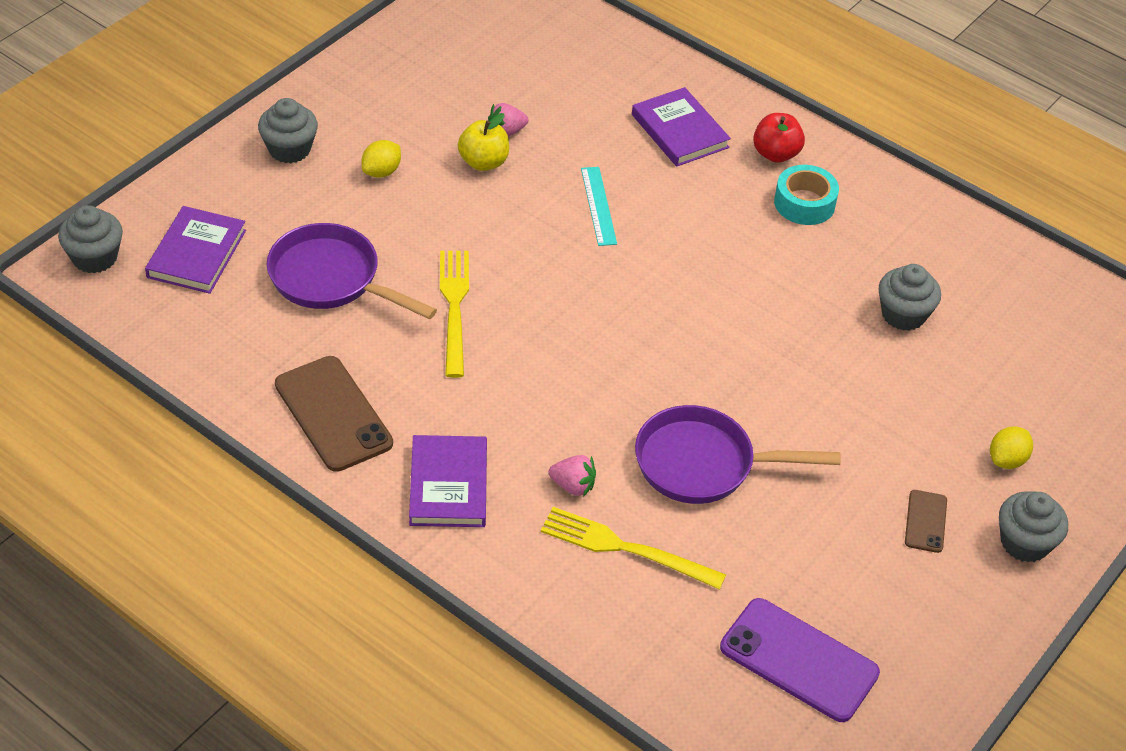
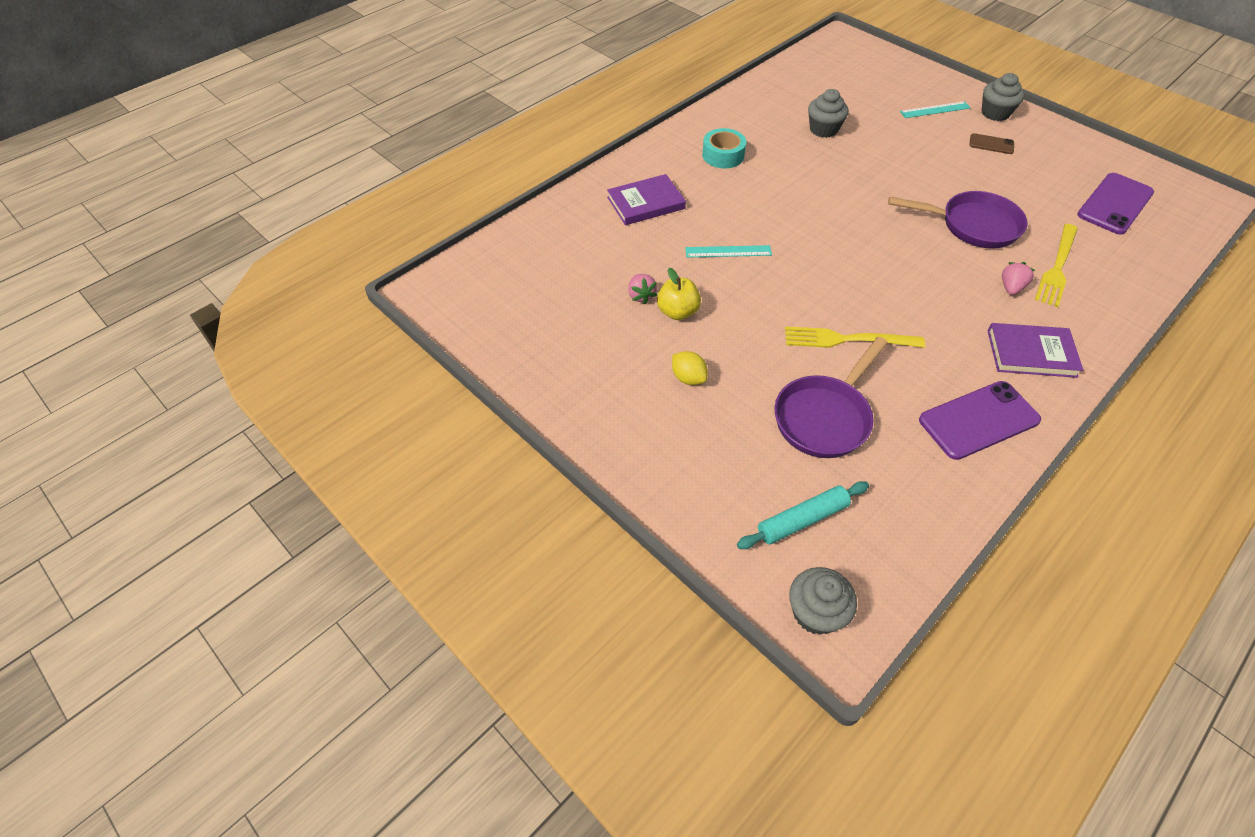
camera: 80 degrees left, 5 degrees up
(196, 254) = (802, 520): purple book -> turquoise rolling pin
(289, 149) = (656, 444): grey cupcake -> none
(333, 414) = (978, 420): brown phone -> purple phone
(703, 464) = (973, 225): purple pan -> purple pan turned 90 degrees counterclockwise
(775, 154) = (673, 162): red apple -> none
(1007, 460) = (935, 110): yellow lemon -> turquoise ruler

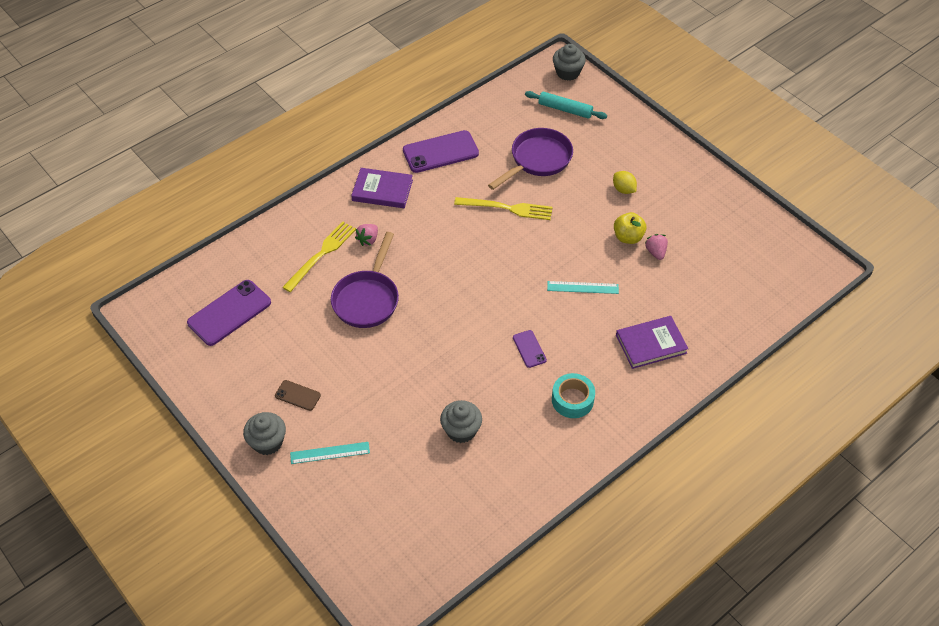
camera: 175 degrees left, 0 degrees up
(776, 192) = (529, 349): none -> purple phone
(802, 520) = (565, 109): turquoise rolling pin -> turquoise rolling pin turned 45 degrees clockwise
(973, 225) = (367, 299): purple pan -> purple pan turned 90 degrees counterclockwise

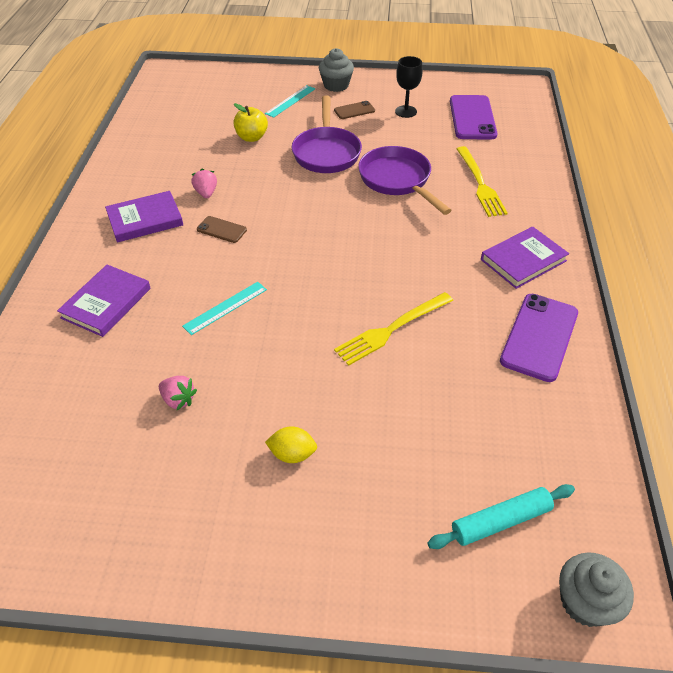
camera: 135 degrees right, 5 degrees down
(263, 360) = (406, 111): none -> black goblet
(368, 240) = (465, 216): pink strawberry -> pink strawberry (206, 193)
(461, 430) = (216, 155): grey cupcake -> none
(529, 349) = (221, 230): purple phone -> brown phone
(537, 160) = (435, 411): purple pan -> purple pan (326, 152)
(572, 400) = (145, 219): turquoise tape -> purple book
(628, 237) = (227, 394): yellow apple -> yellow apple (252, 137)

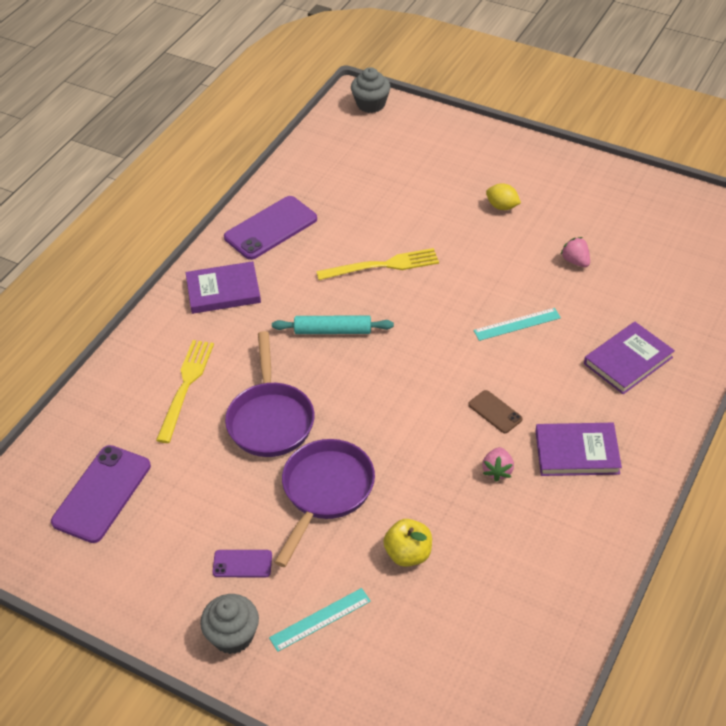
camera: 155 degrees left, 0 degrees up
(354, 110) = (242, 564): brown phone -> purple phone
(406, 111) = (175, 536): black goblet -> none
(500, 521) = (389, 142): turquoise rolling pin -> turquoise rolling pin (333, 330)

